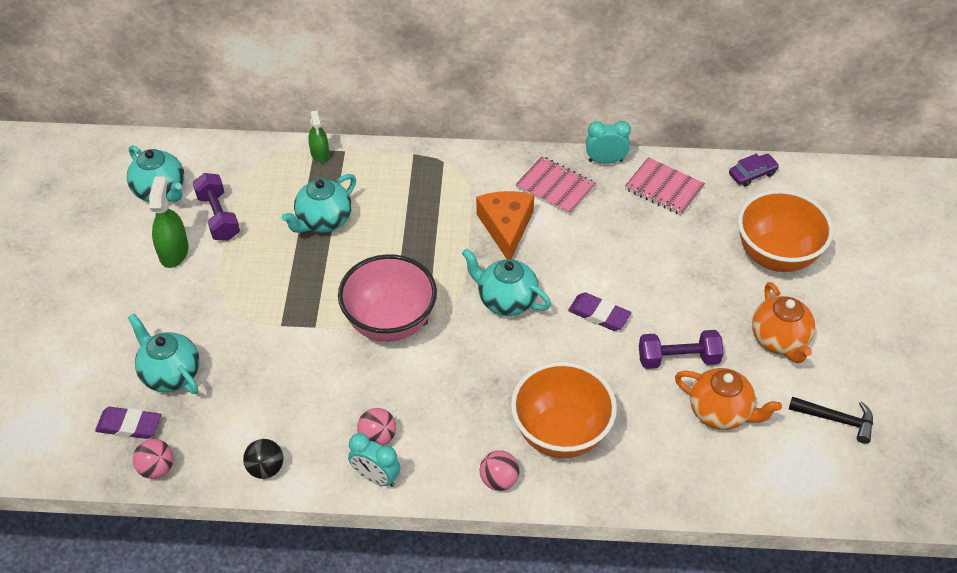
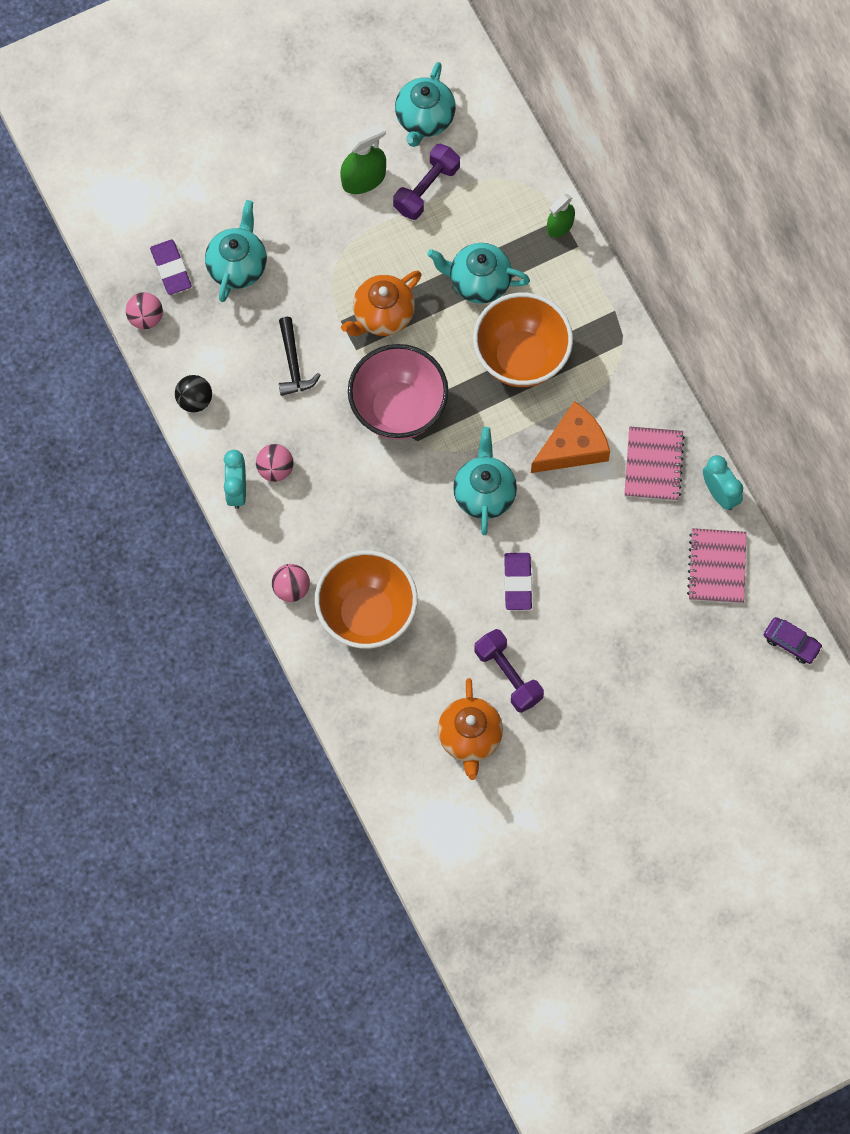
camera: 60 degrees right, 20 degrees up
(776, 256) = (691, 710): orange bowl -> orange bowl (521, 358)
(779, 340) = (585, 756): orange teapot -> orange teapot (382, 316)
(836, 420) = (521, 841): black hammer -> black hammer (293, 364)

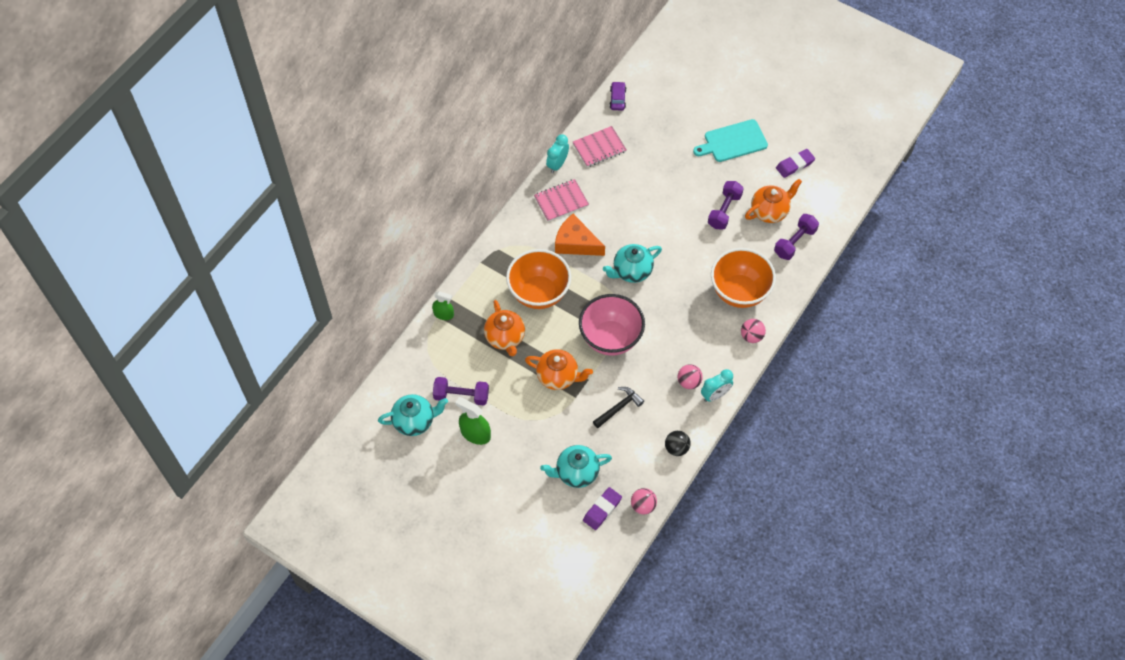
camera: 120 degrees left, 10 degrees down
(399, 739) = (795, 242): none -> purple dumbbell
(478, 282) = (505, 338): turquoise teapot -> orange teapot
(517, 583) = (671, 231): purple eraser -> purple eraser (795, 165)
(619, 762) = (733, 142): none -> turquoise cutting board

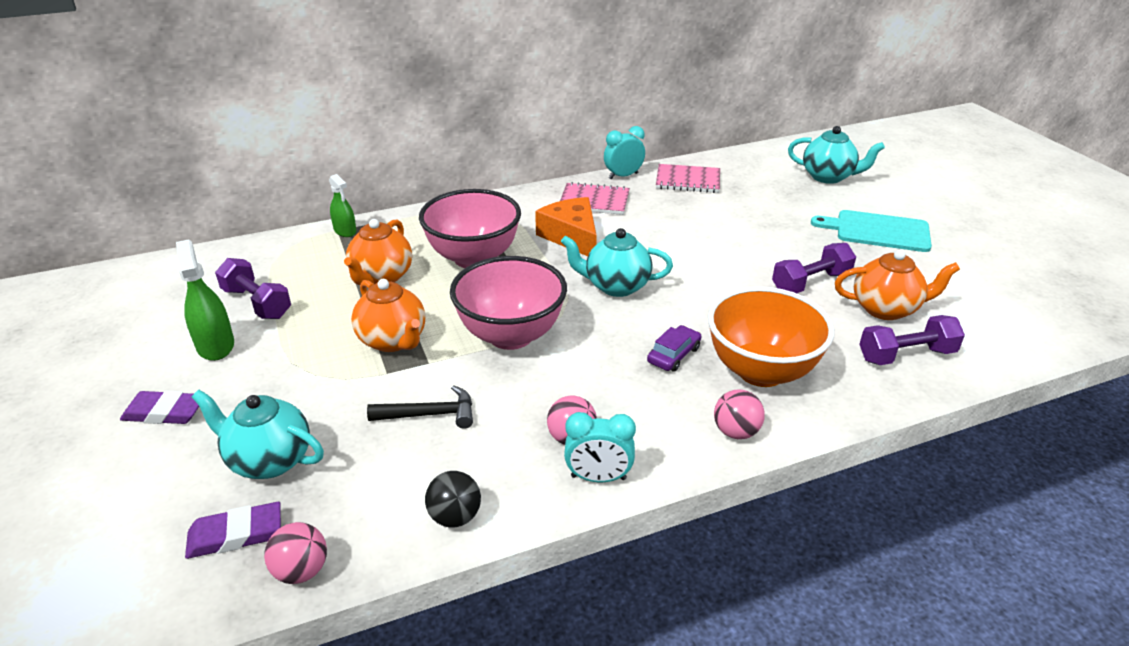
camera: 35 degrees right, 25 degrees down
(415, 421) = (174, 300): turquoise teapot -> turquoise teapot (828, 177)
(539, 293) = (473, 258): orange bowl -> pink bowl
(617, 99) = (749, 157): purple car -> purple car (673, 355)
(795, 165) = (964, 280): purple eraser -> purple eraser (165, 412)

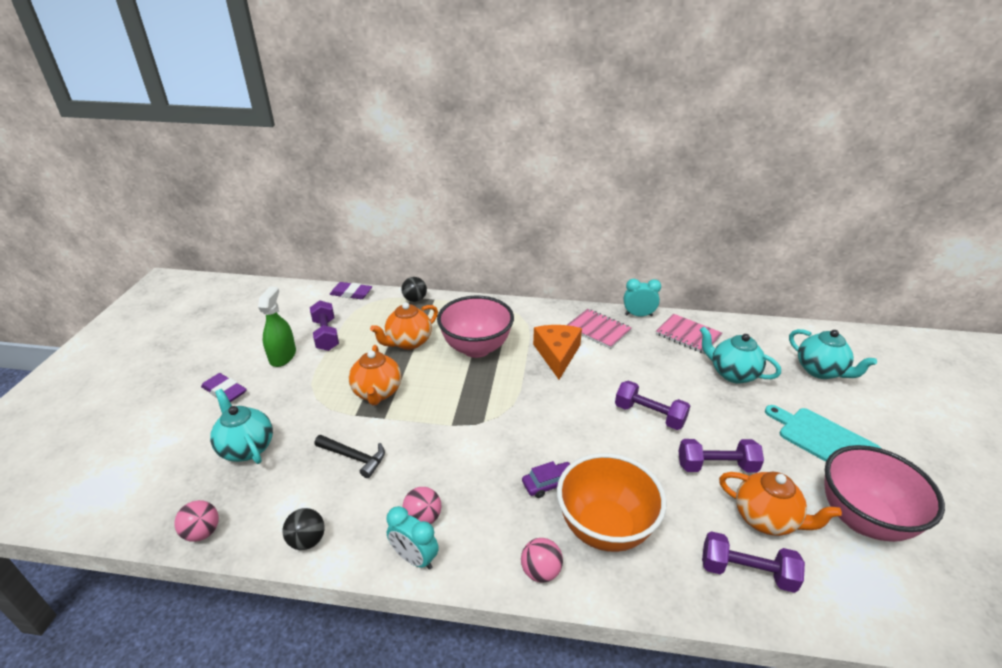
camera: 30 degrees right, 0 degrees up
(235, 535) = (192, 490): purple eraser -> purple eraser (351, 293)
(345, 231) = (415, 299): green spray bottle -> black ball
(511, 335) = (450, 419): pink bowl -> pink bowl (863, 519)
(615, 286) = (555, 408): turquoise teapot -> turquoise teapot (732, 373)
(714, 261) = (649, 415): none -> purple dumbbell

